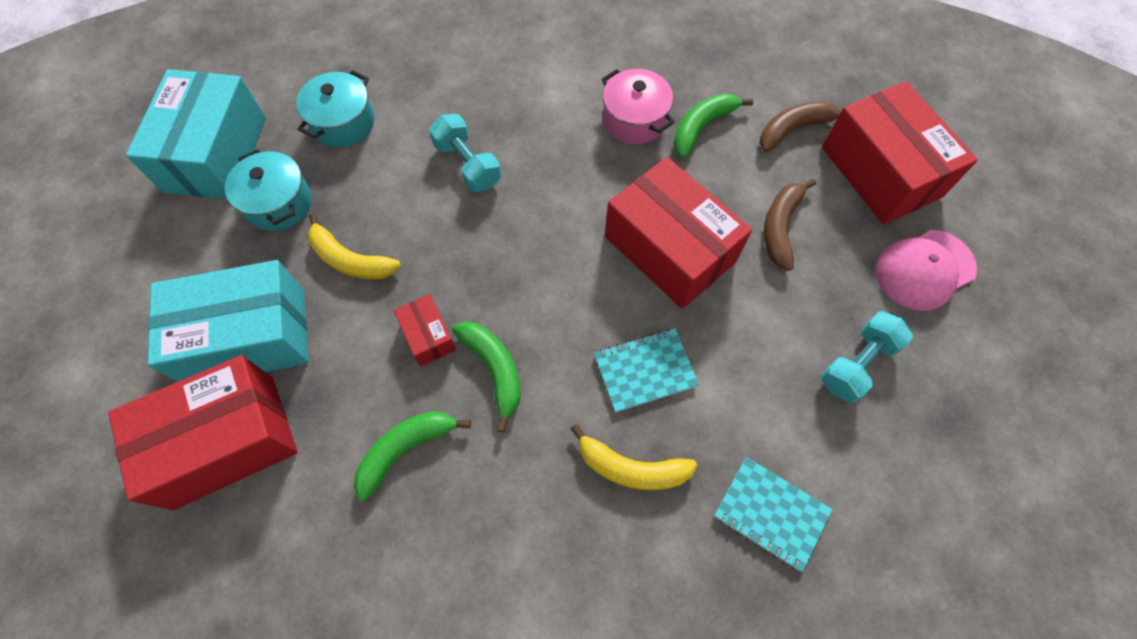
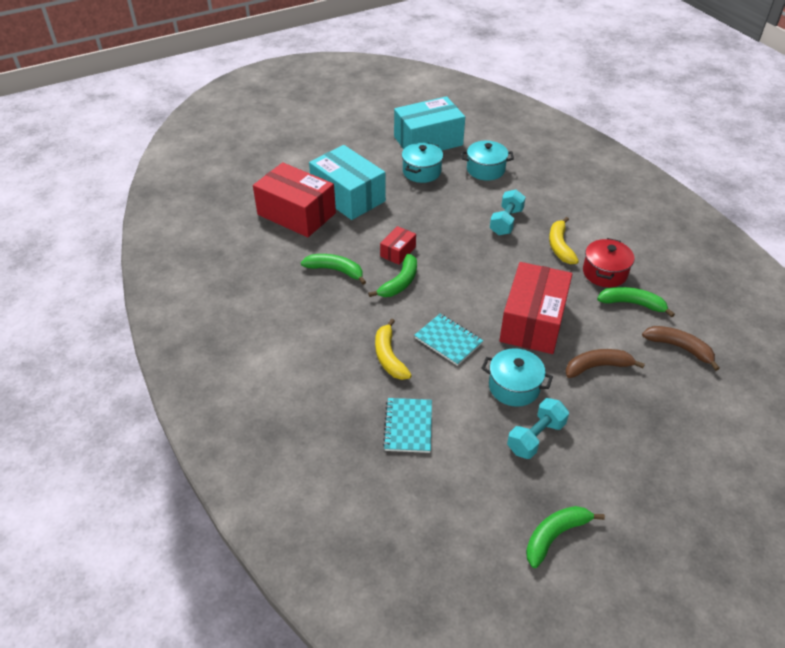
camera: 60 degrees right, 20 degrees down
(350, 260) = (414, 208): yellow banana -> yellow banana (560, 246)
(634, 120) = (604, 273): pink pot -> red pot
(766, 339) = (514, 387): none -> turquoise pot
(857, 364) = (536, 437): turquoise dumbbell -> turquoise dumbbell turned 60 degrees counterclockwise
(881, 171) = (694, 404): red box -> none
(924, 270) = (638, 453): pink cap -> none
(1007, 433) = (555, 535): none -> green banana

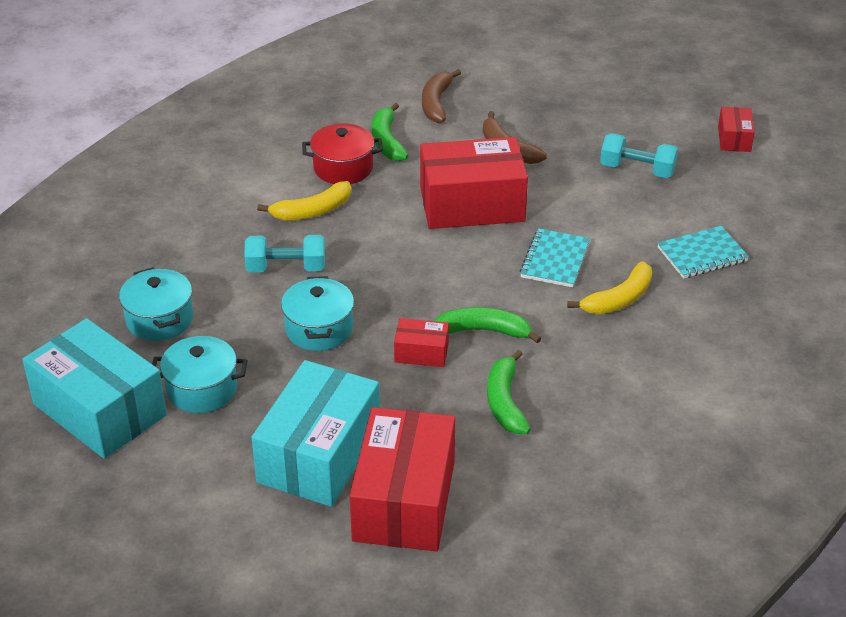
camera: 115 degrees left, 5 degrees down
(514, 387) = (584, 197): turquoise pot -> turquoise pot (319, 329)
(555, 535) = (734, 139): green banana -> red box

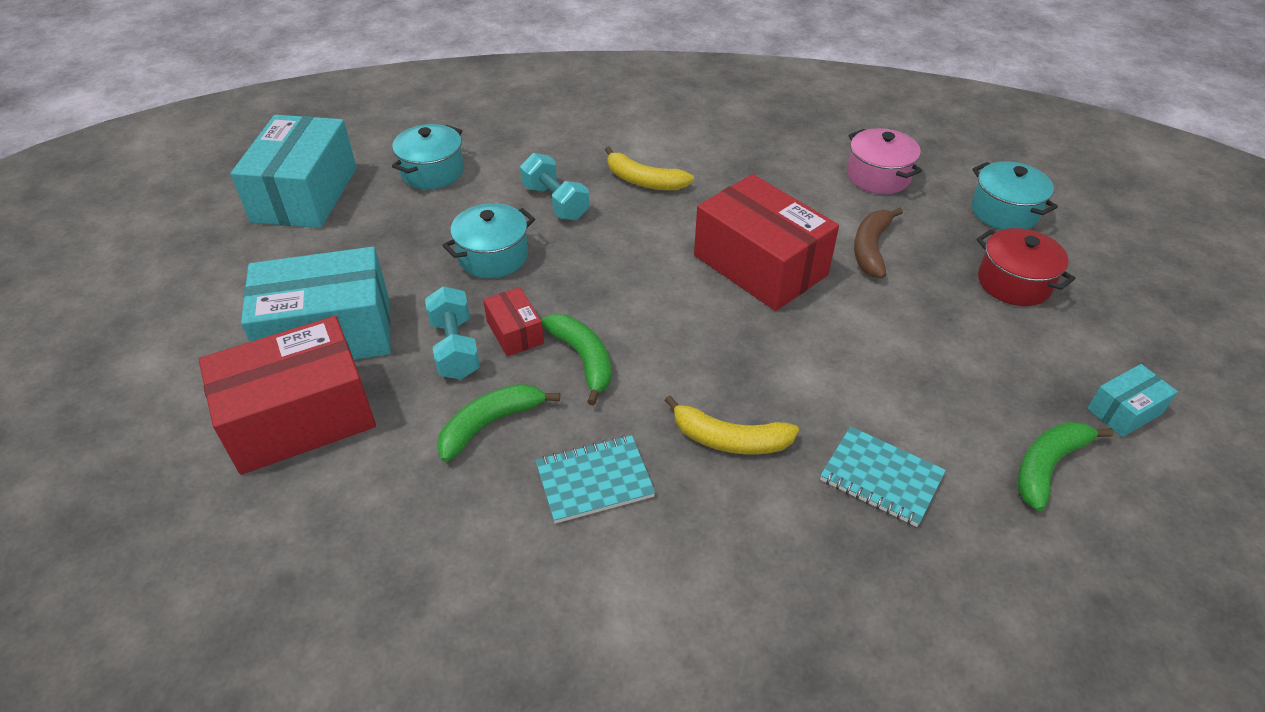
camera: 55 degrees right, 5 degrees up
(202, 389) = (366, 231): turquoise pot -> turquoise pot (1004, 212)
(343, 168) = (720, 170): red pot -> red pot (1014, 283)
(387, 141) = (787, 175): green banana -> green banana (1047, 466)
(436, 103) = (878, 176): brown banana -> pink pot
(554, 260) = (740, 360): turquoise notebook -> turquoise notebook (594, 481)
(637, 170) = (960, 354): turquoise dumbbell -> turquoise dumbbell (455, 348)
(734, 139) = (1124, 411): red box -> turquoise box

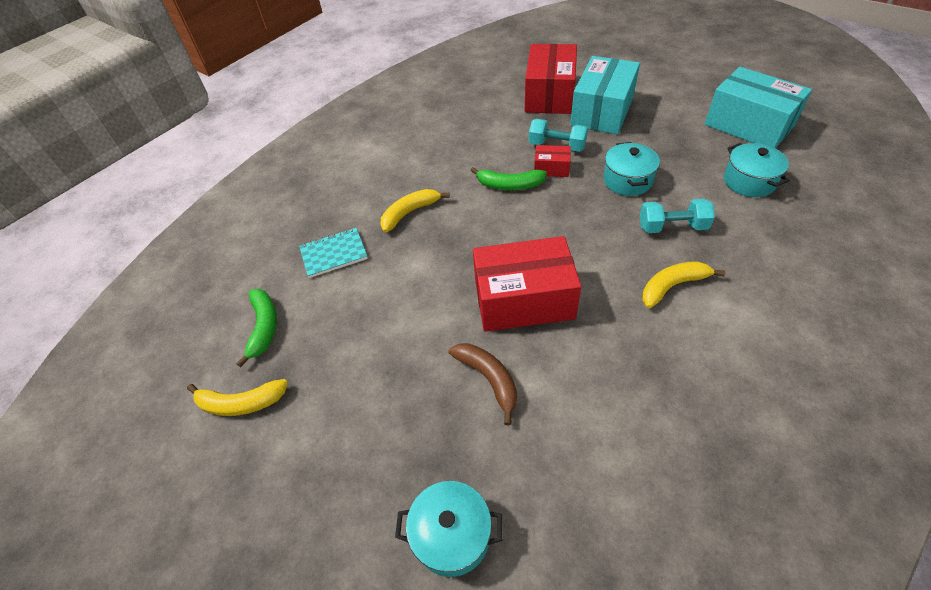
camera: 130 degrees right, 5 degrees up
(490, 424) = (495, 143): green banana -> none
(594, 481) = (433, 162): turquoise notebook -> none
(878, 176) = (577, 465): pink pot -> none
(1014, 283) = (377, 449): red pot -> none
(1124, 411) = (241, 403): turquoise box -> yellow banana

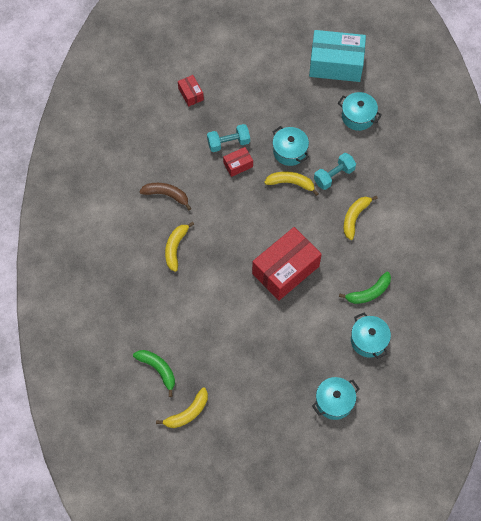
camera: 40 degrees left, 15 degrees up
(334, 254) = (154, 303): turquoise notebook -> none
(488, 379) = (299, 324): brown banana -> brown banana (166, 195)
(509, 185) = (221, 192): green banana -> green banana (369, 292)
(549, 95) = (191, 94): red box -> red box, size x0.46
(583, 469) = (368, 340): none -> turquoise pot
(602, 111) = (237, 94): turquoise box -> none
(605, 211) = (291, 183): none -> yellow banana

